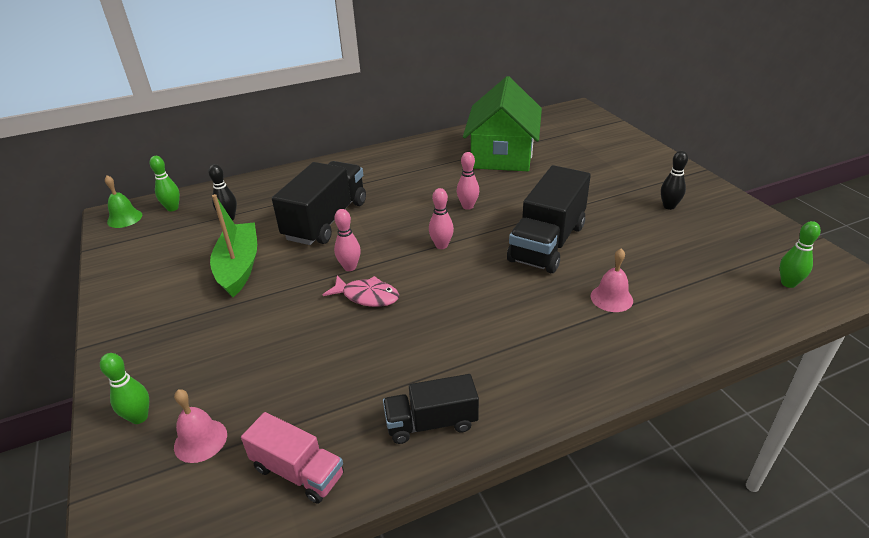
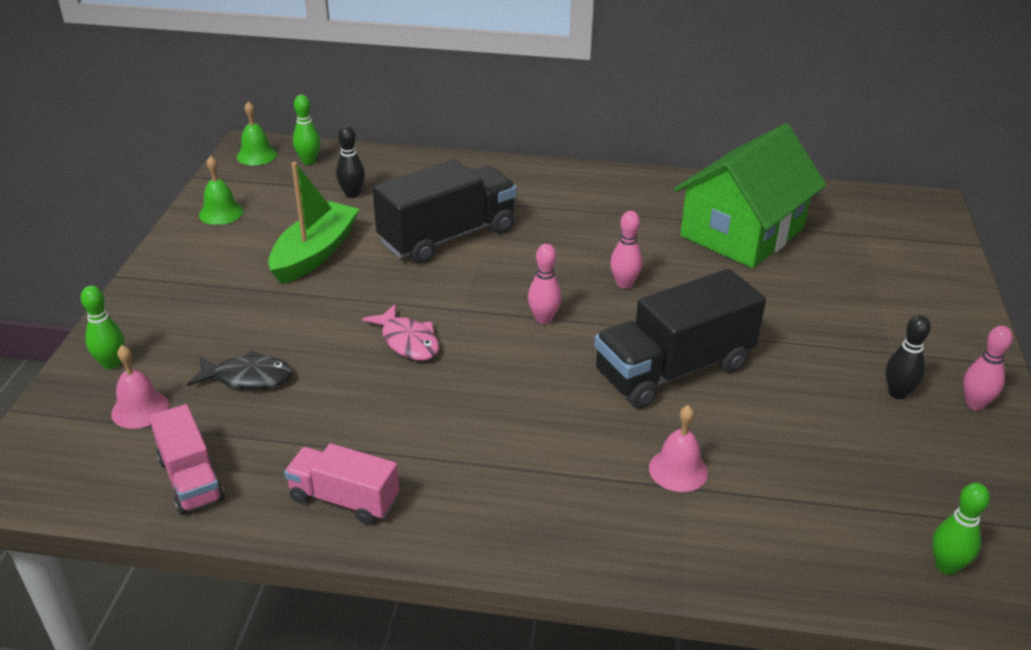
camera: 30 degrees right, 0 degrees up
(132, 267) = (221, 213): none -> green bell
(271, 374) = (248, 378): none -> black fish
(350, 267) = (421, 301): pink bowling pin -> pink bowling pin (975, 404)
(431, 423) = (344, 499): black truck -> pink truck

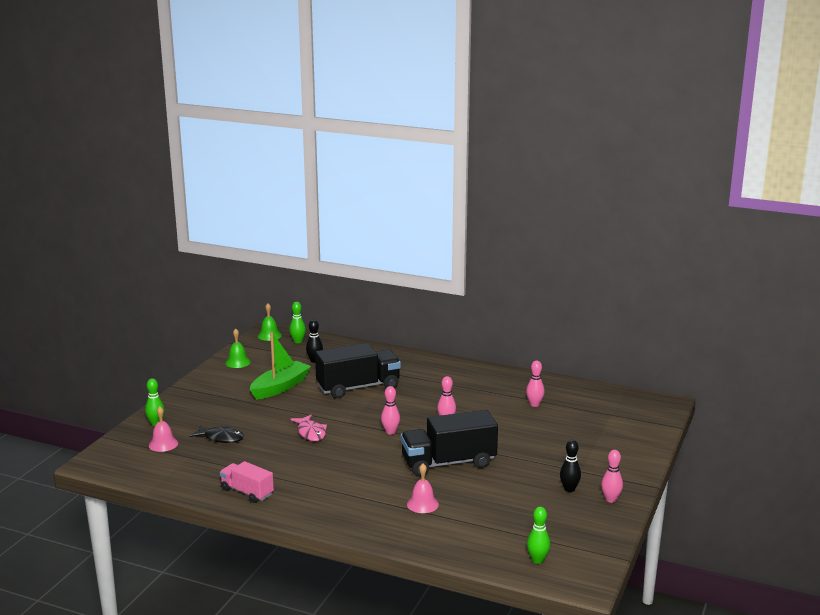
camera: 15 degrees right, 15 degrees down
(191, 479) = (177, 474): pink truck -> none
(742, 232) = (534, 404): green house -> pink bowling pin

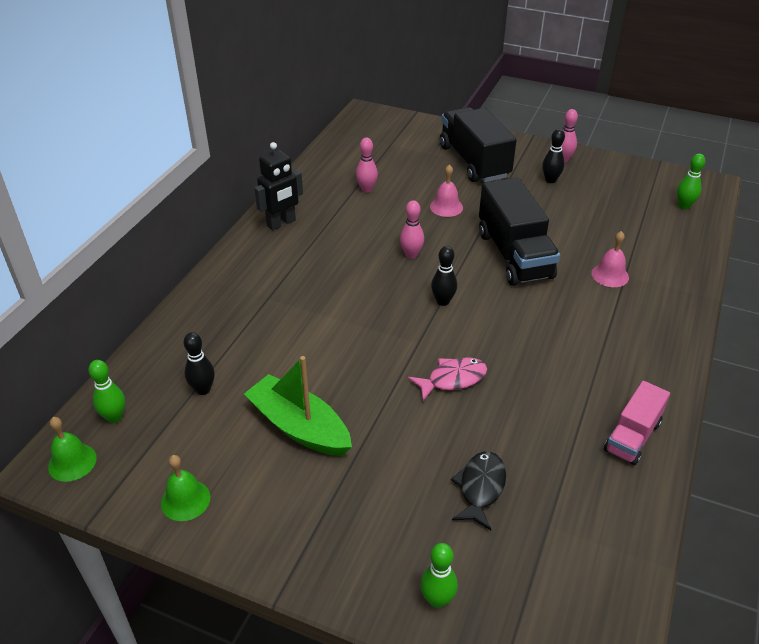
camera: 90 degrees left, 20 degrees up
(163, 444) = (512, 572): pink bell -> pink bell (446, 207)
(358, 387) = (308, 335): black truck -> black truck (474, 162)
(390, 432) = (443, 301): pink bowling pin -> black bowling pin
(481, 374) = (281, 223): none -> black robot

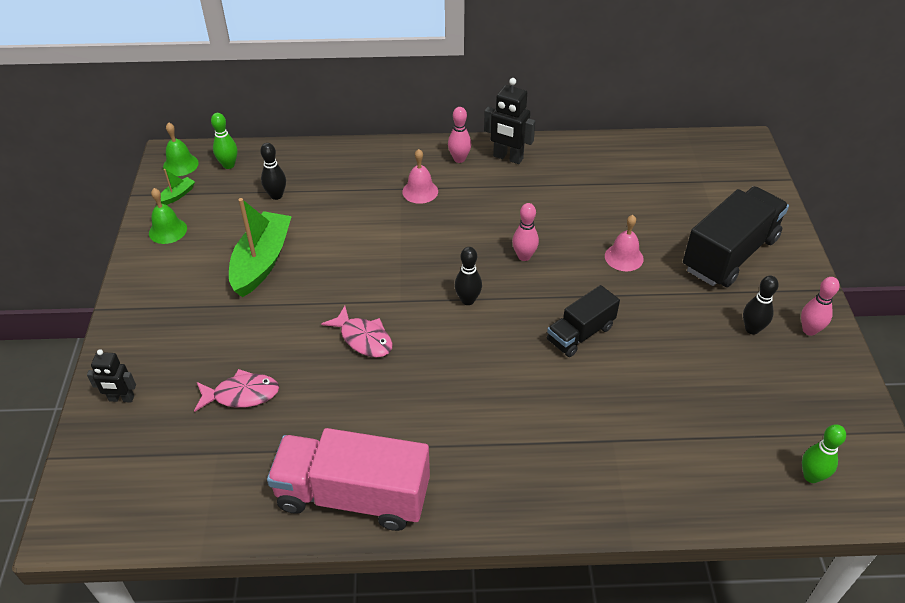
camera: 65 degrees right, 5 degrees up
(128, 477) = (177, 195): none -> green boat
(367, 189) = (606, 191): pink bowling pin -> pink bowling pin (459, 159)
(437, 600) = (121, 399): green bowling pin -> black robot
(480, 488) = (242, 394): black fish -> pink fish
(514, 255) = (580, 334): black truck -> black truck, size x0.57
(610, 275) = (603, 425): pink bell -> pink bell (420, 191)
(632, 436) = (353, 496): pink truck -> pink truck, size x1.74

